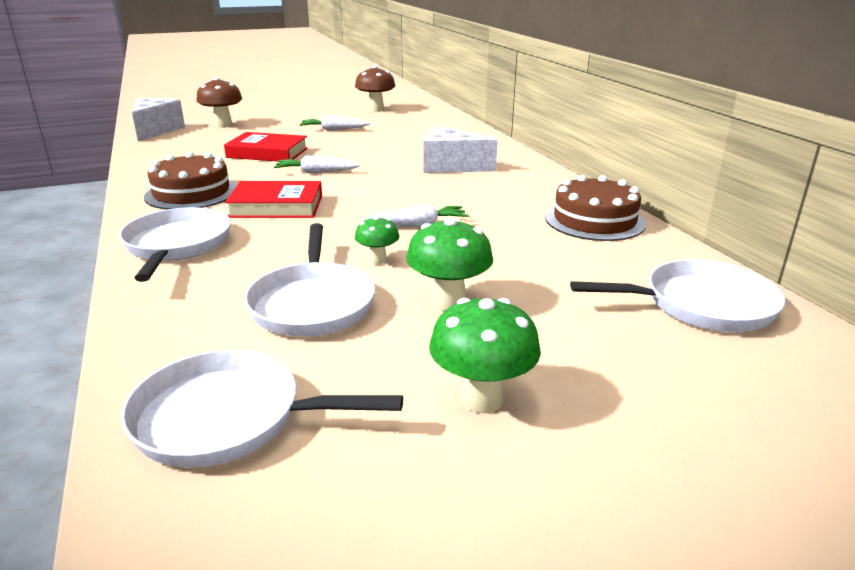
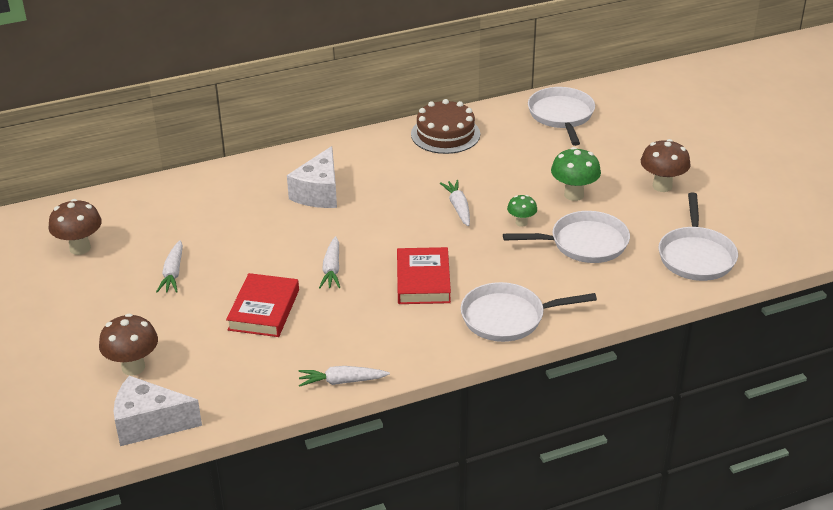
camera: 90 degrees left, 10 degrees up
(143, 177) = (341, 381): none -> white carrot
(191, 193) = (391, 336): brown cake -> none
(481, 399) = (662, 186): green mushroom -> brown mushroom

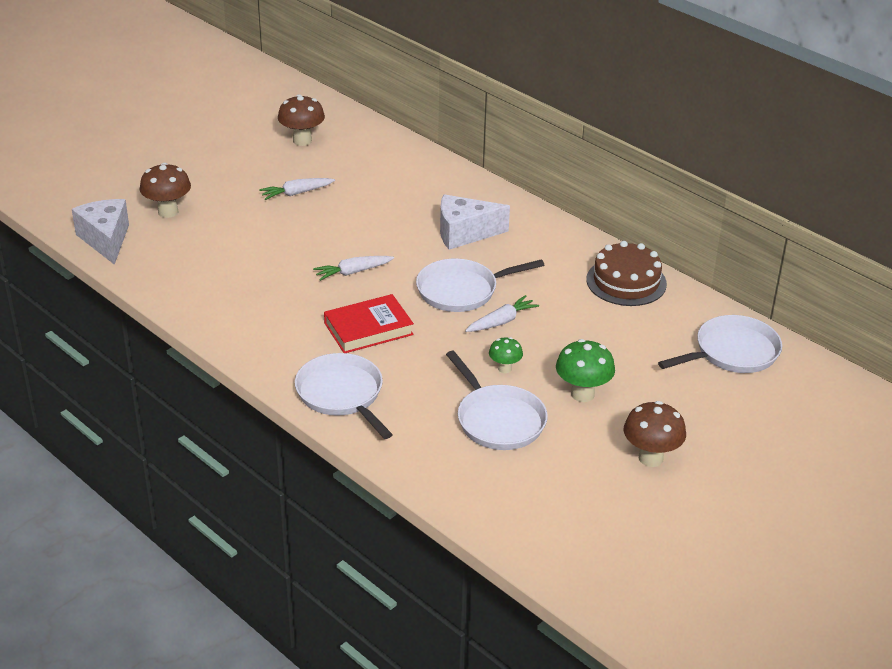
camera: 65 degrees right, 0 degrees up
(263, 310) = (274, 252): red book -> none
(341, 381) = (200, 319): white carrot -> none
(696, 256) = (531, 510): white pan -> white pan (461, 290)

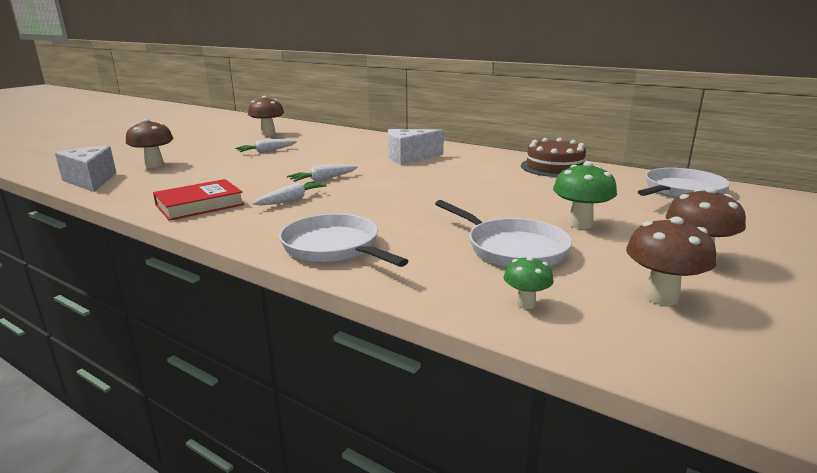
camera: 10 degrees left, 15 degrees down
(368, 329) = (348, 205): red book -> red book (200, 205)
(461, 290) = (423, 180): white pan -> none
(501, 321) = (469, 192): white carrot -> white carrot (291, 200)
(505, 368) = (492, 216): green mushroom -> green mushroom (526, 303)
(583, 496) = (661, 297): none -> brown mushroom

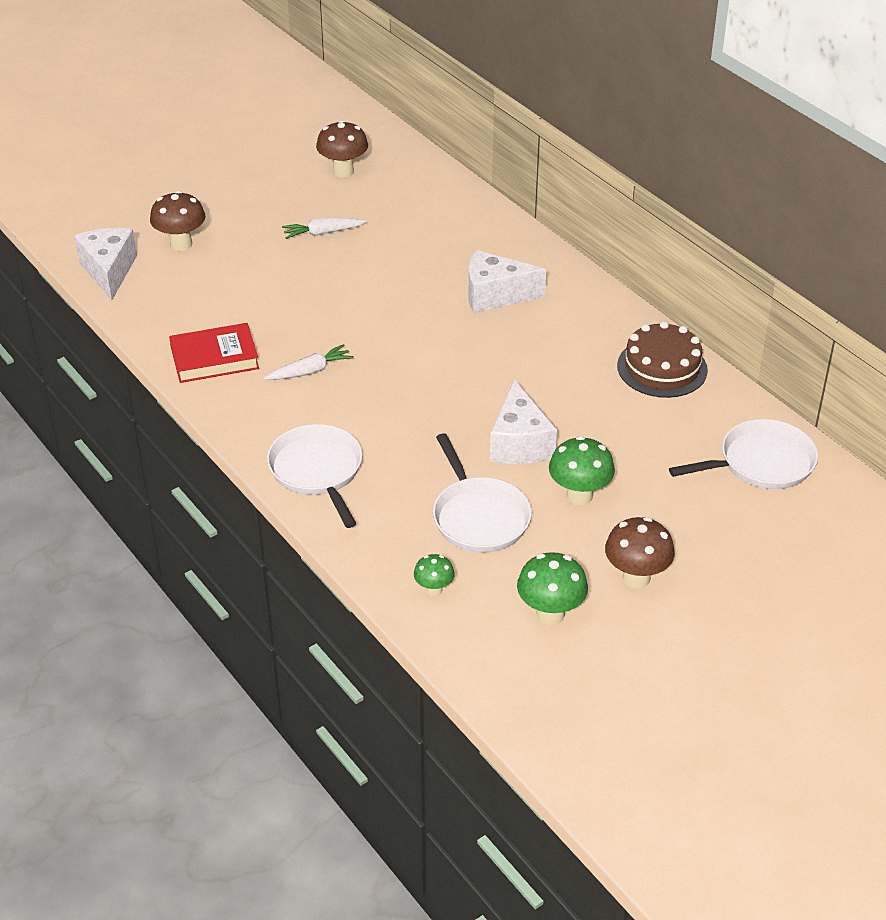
camera: 20 degrees right, 20 degrees up
(323, 179) = (362, 331): white carrot -> none
(498, 207) = (519, 443): none -> white cheese
(661, 297) = (550, 614): brown mushroom -> green mushroom

